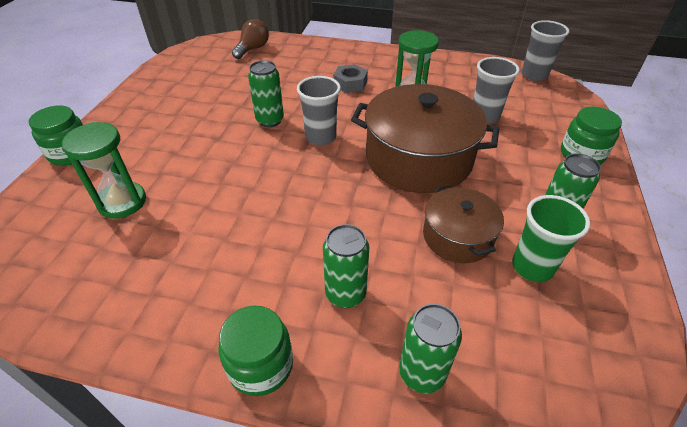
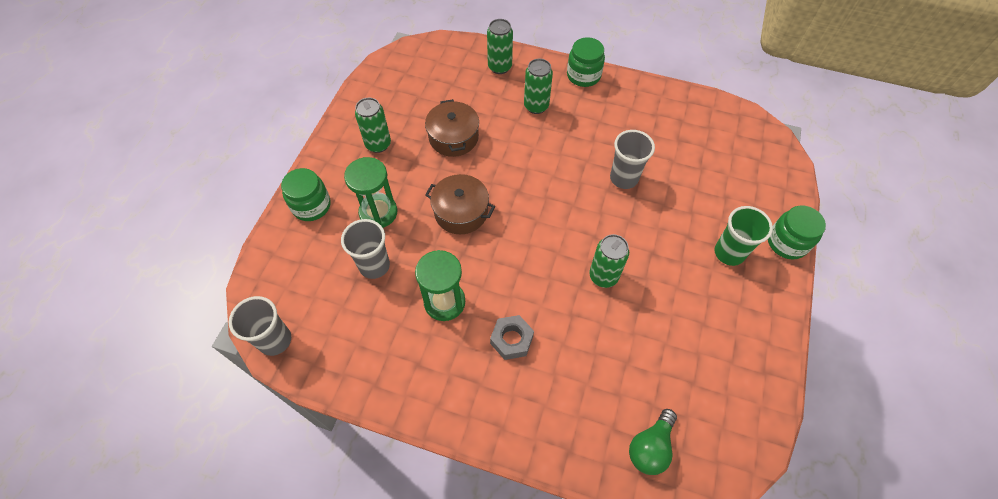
camera: 175 degrees left, 15 degrees up
(122, 202) = (709, 184): green hourglass -> green hourglass (378, 212)
(253, 49) = (650, 447): brown light bulb -> green light bulb
(321, 137) = (549, 246): grey cup -> grey cup (624, 178)
(418, 158) = (461, 212): brown pot -> brown pot, size x0.56
(532, 267) = (413, 114): green cup -> green cup (729, 253)

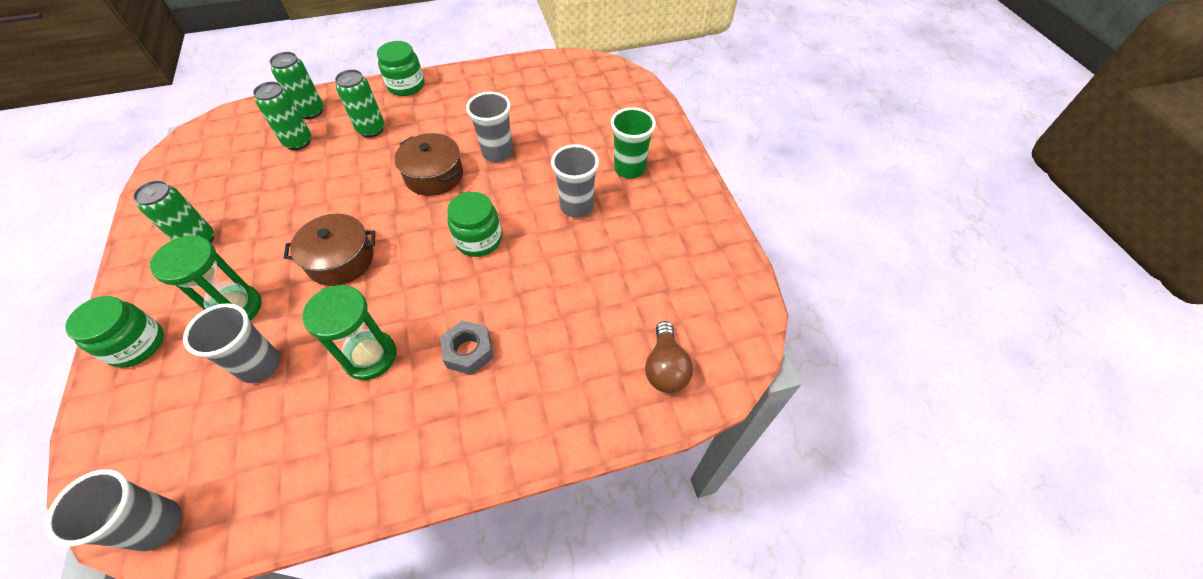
camera: 35 degrees left, 5 degrees down
(453, 137) = (292, 195): brown pot -> brown pot (434, 175)
(603, 276) = (528, 244): green can -> green can (298, 142)
(650, 447) = (665, 368): green light bulb -> brown light bulb
(661, 264) = (577, 206): none -> grey cup
(787, 242) = (671, 138): green jar -> green jar (479, 240)

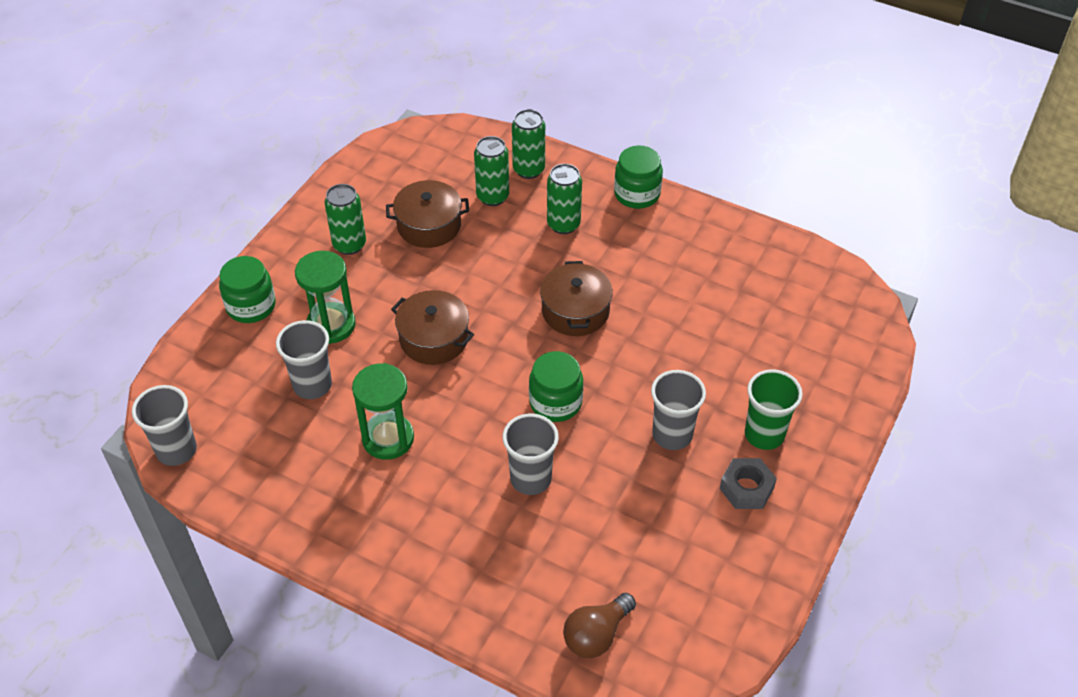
camera: 45 degrees right, 5 degrees down
(261, 188) = (429, 225): none -> brown pot
(468, 351) = (459, 492): grey nut -> grey nut (746, 488)
(497, 153) = (653, 327): grey cup -> grey cup (530, 479)

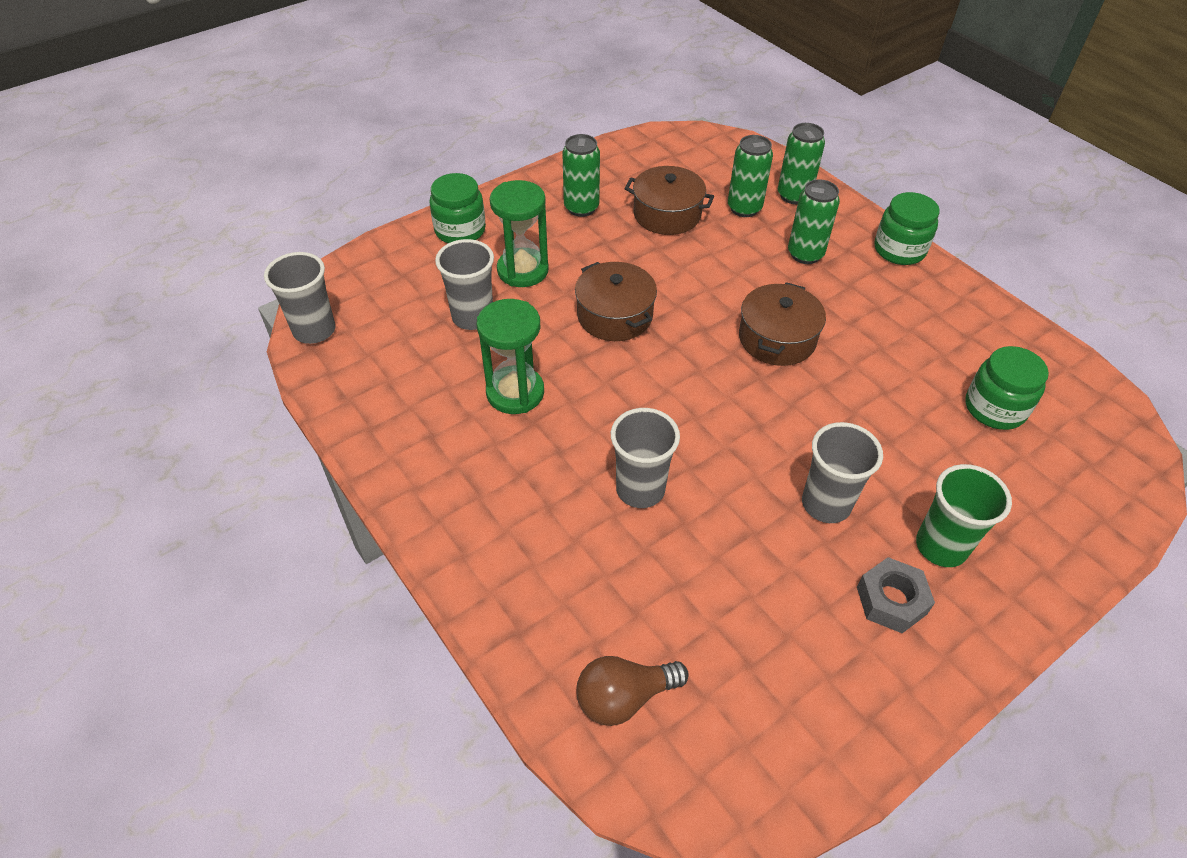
camera: 25 degrees right, 0 degrees up
(555, 402) = (709, 421): green jar -> green jar (994, 408)

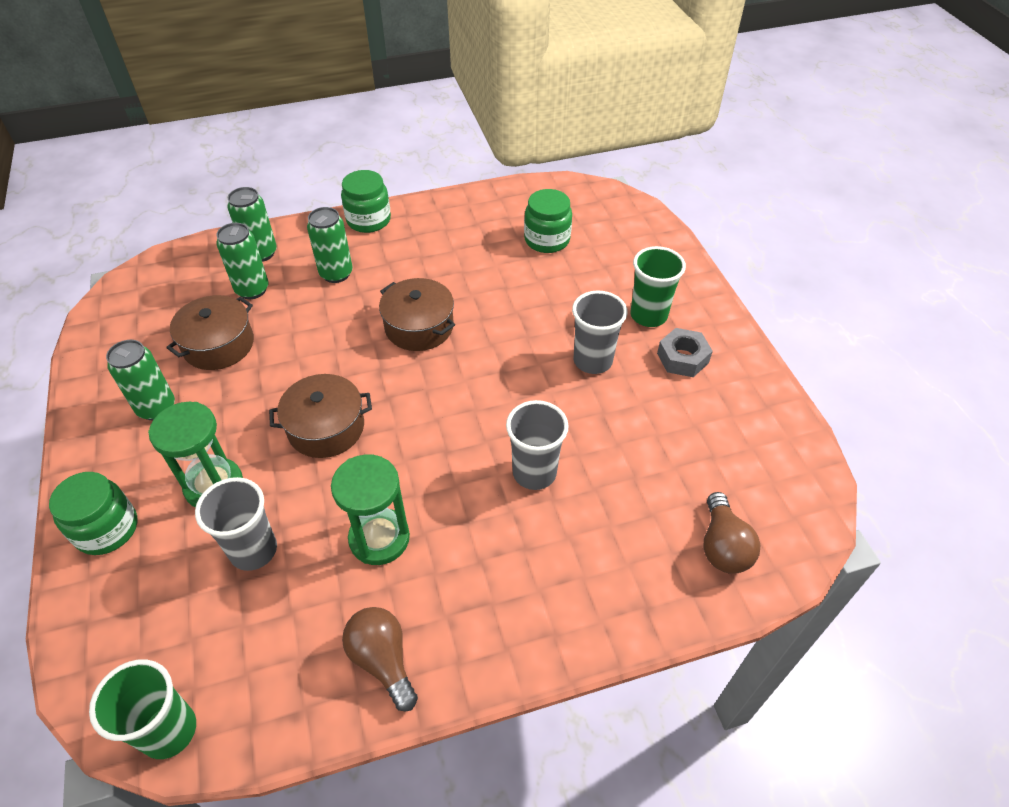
camera: 70 degrees left, 0 degrees up
(314, 330) = (169, 731): grey cup -> green cup
(401, 434) = (383, 660): none -> brown light bulb

